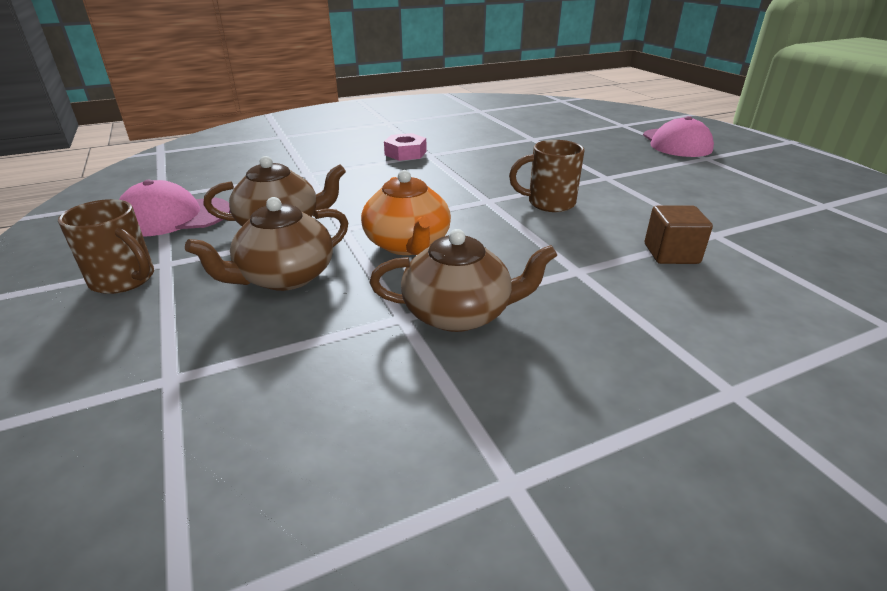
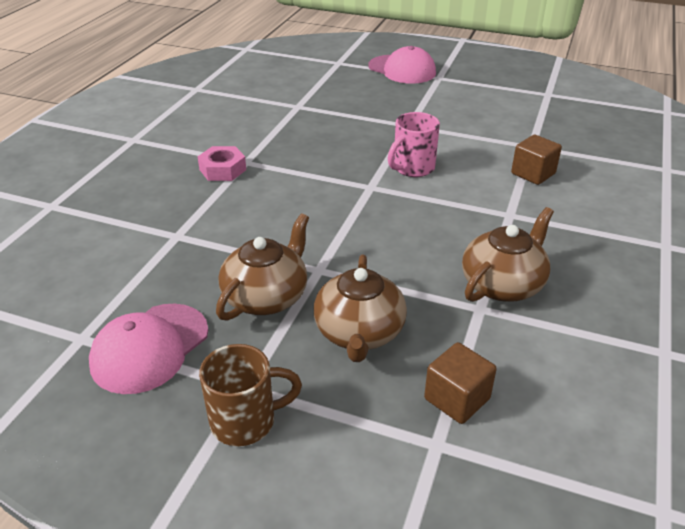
camera: 45 degrees left, 5 degrees up
(247, 362) = (457, 399): none -> brown cube
(408, 244) = (387, 255): orange teapot -> none
(549, 203) = (412, 168): brown mug -> pink mug

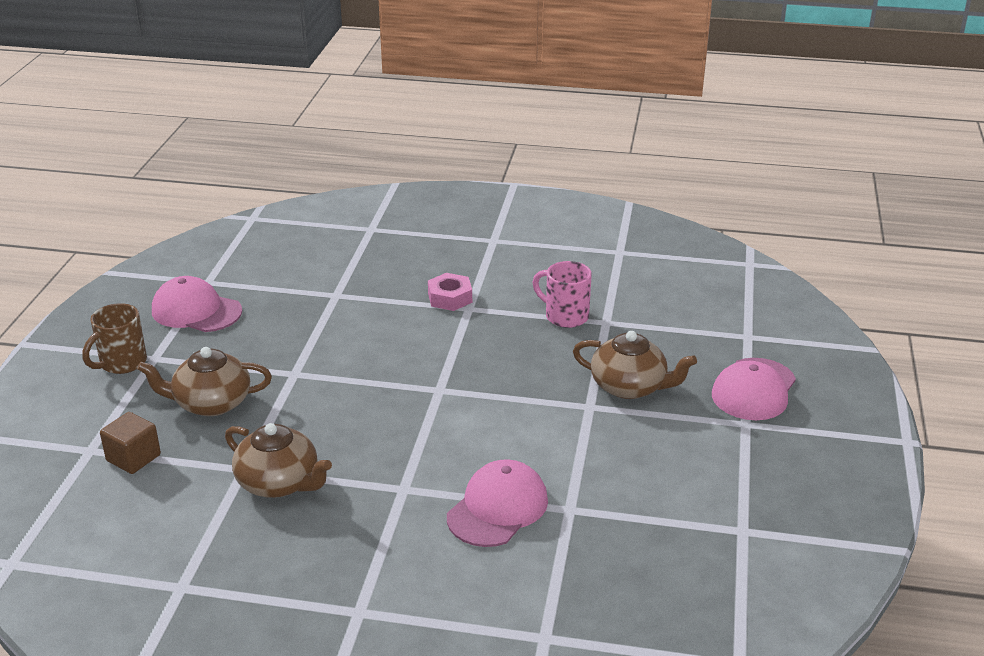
camera: 80 degrees right, 5 degrees down
(245, 421) = (121, 363): brown mug -> brown mug turned 60 degrees clockwise
(266, 296) = (256, 352): brown teapot -> brown teapot (630, 387)
(412, 168) = (485, 415): pink mug -> pink mug (565, 316)
(533, 174) = (498, 508): brown cube -> pink cap

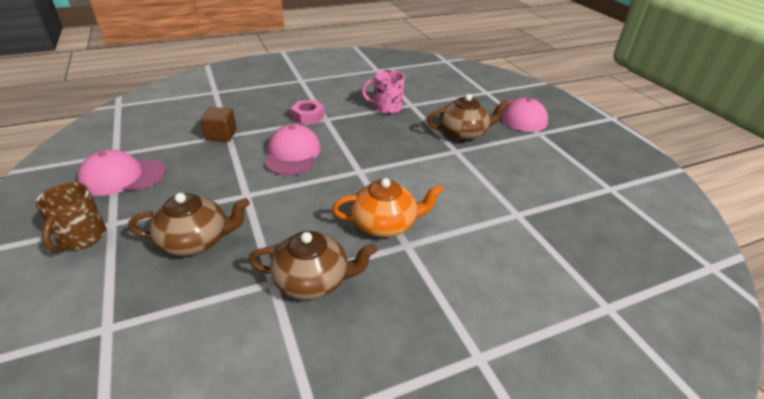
camera: 35 degrees left, 5 degrees up
(133, 458) = (160, 316): brown cube -> brown cube (221, 135)
(211, 403) = (196, 240): brown teapot -> brown teapot turned 150 degrees counterclockwise
(404, 459) = (385, 224): none -> orange teapot
(498, 508) = (479, 232): pink cap -> pink cap (292, 154)

